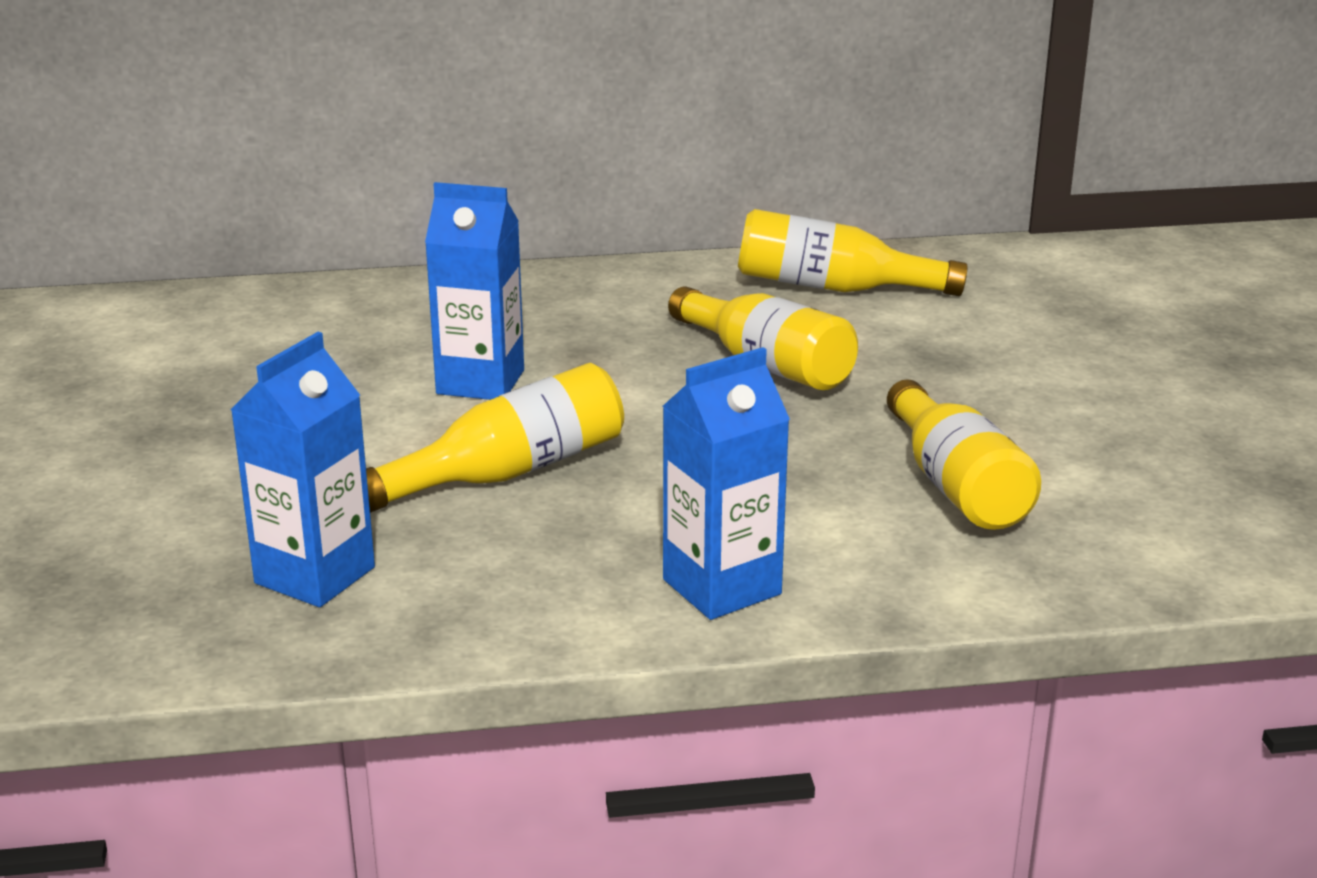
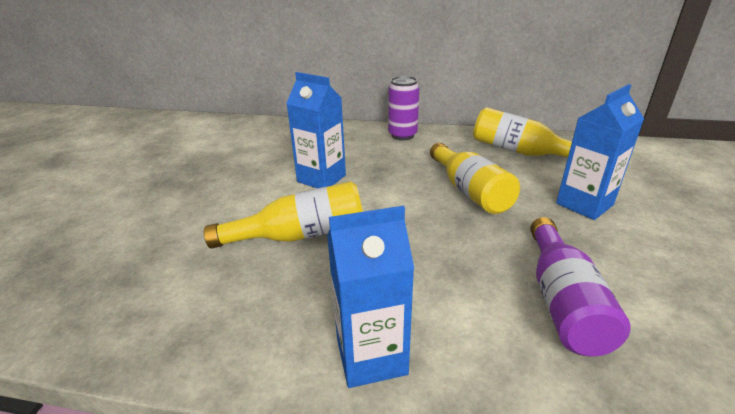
camera: 20 degrees right, 5 degrees up
(315, 575) = (154, 285): blue carton -> blue carton (584, 204)
(590, 283) = (402, 135): none -> purple can
(955, 486) = (561, 300): yellow bottle -> purple bottle

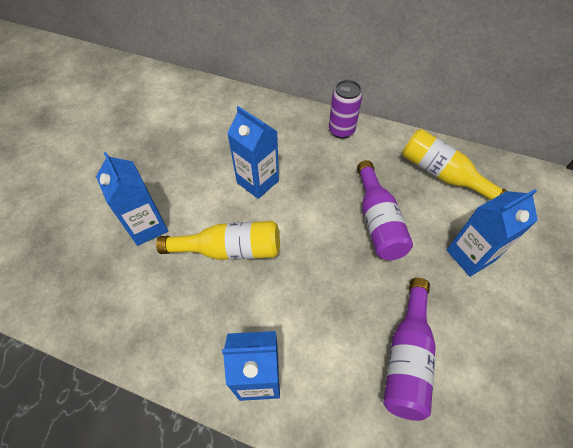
camera: 10 degrees right, 25 degrees up
(189, 229) = (147, 226): none -> blue carton
(469, 191) = (377, 221): yellow bottle -> purple bottle

